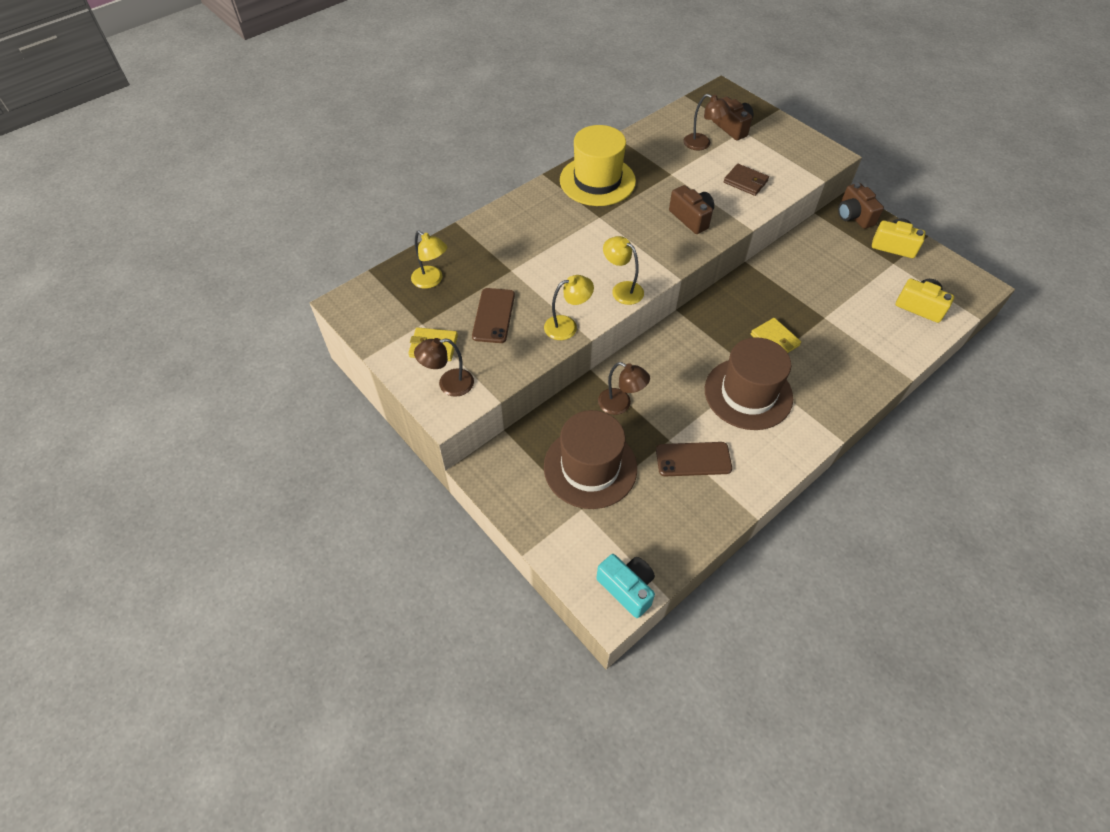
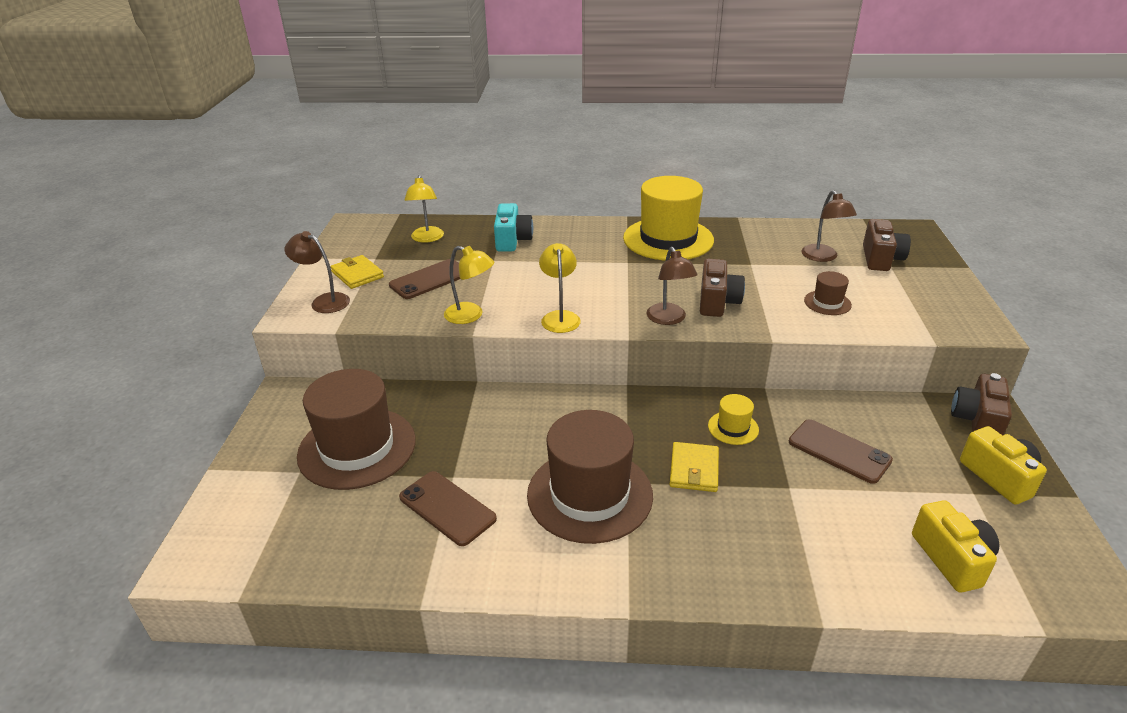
camera: 45 degrees right, 20 degrees down
(620, 405) = (457, 421): brown lamp -> brown lamp (669, 319)
(627, 588) = (225, 560): turquoise camera -> turquoise camera (512, 240)
(745, 182) = (827, 303): brown wallet -> brown hat
(761, 299) = (733, 428): none -> yellow hat
(821, 279) = (839, 451): none -> brown phone

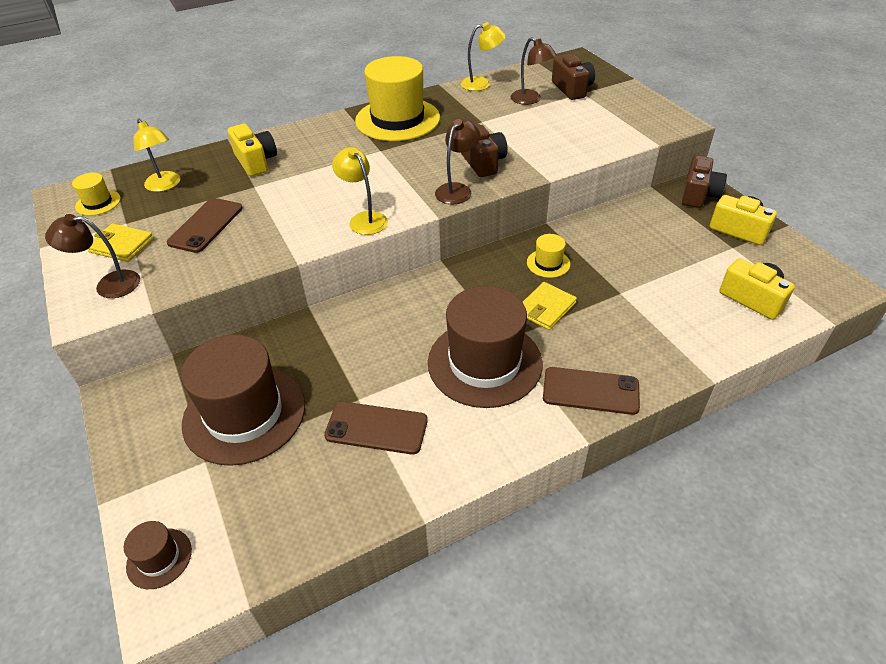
camera: 30 degrees left, 10 degrees up
(369, 237) = (98, 203): none -> yellow hat
(471, 315) = (279, 246): yellow lamp -> yellow lamp (482, 84)
(512, 240) = (256, 162): turquoise camera -> yellow camera
(669, 319) = (457, 189): brown lamp -> brown lamp turned 105 degrees counterclockwise
(694, 469) = (546, 308): yellow wallet -> yellow wallet turned 60 degrees clockwise
(827, 303) = (563, 136): brown hat -> brown hat (159, 558)
(839, 451) = (632, 252): brown phone -> brown phone (590, 391)
(977, 420) = (698, 194): brown camera -> brown camera turned 150 degrees counterclockwise

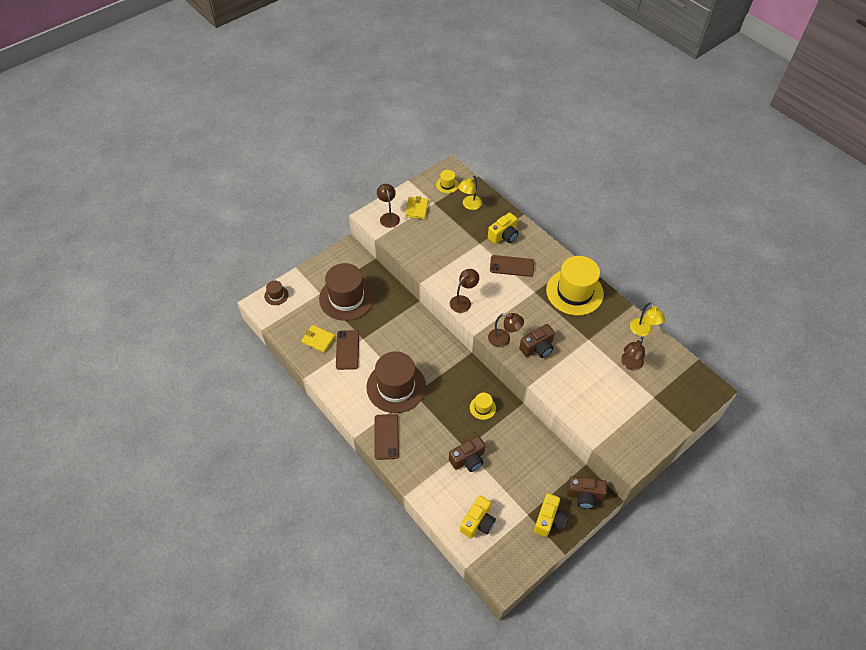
camera: 75 degrees right, 10 degrees up
(206, 225) = (440, 235): brown phone -> brown phone (511, 266)
(364, 219) = (463, 301): yellow lamp -> brown lamp
(546, 308) = (443, 410): yellow wallet -> yellow wallet (318, 339)
(572, 89) = (657, 389): brown camera -> brown camera (468, 459)

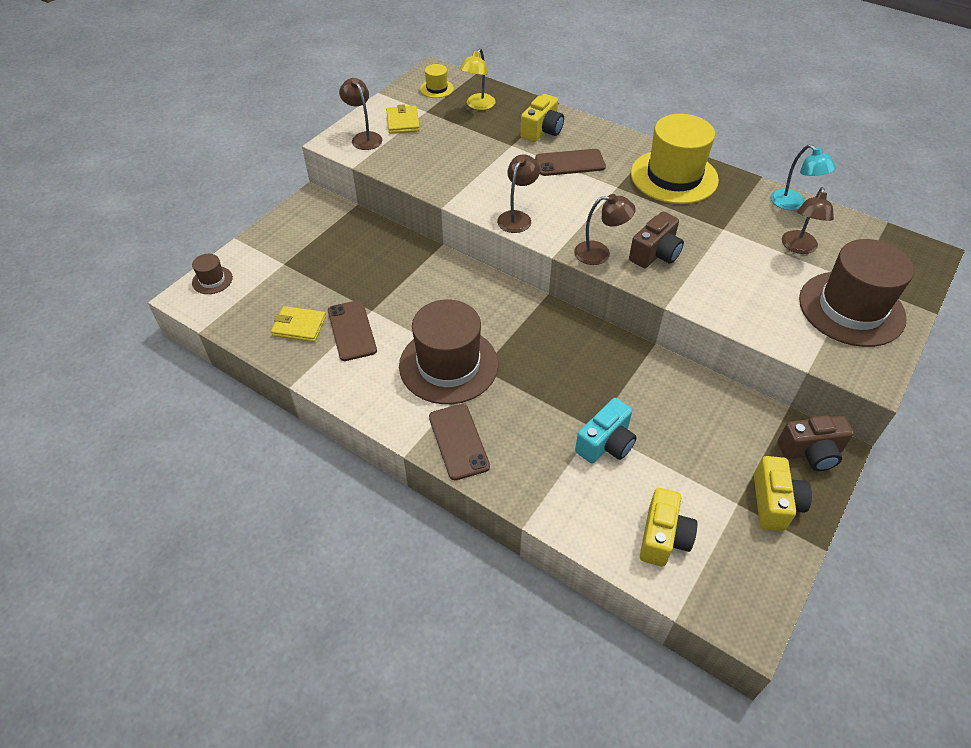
camera: 15 degrees left, 5 degrees down
(346, 298) = (328, 262): brown hat -> brown hat (851, 308)
(468, 459) = (606, 444): brown camera -> turquoise camera
(482, 407) = (597, 364): yellow hat -> none
(643, 331) = (793, 204): yellow lamp -> turquoise lamp

